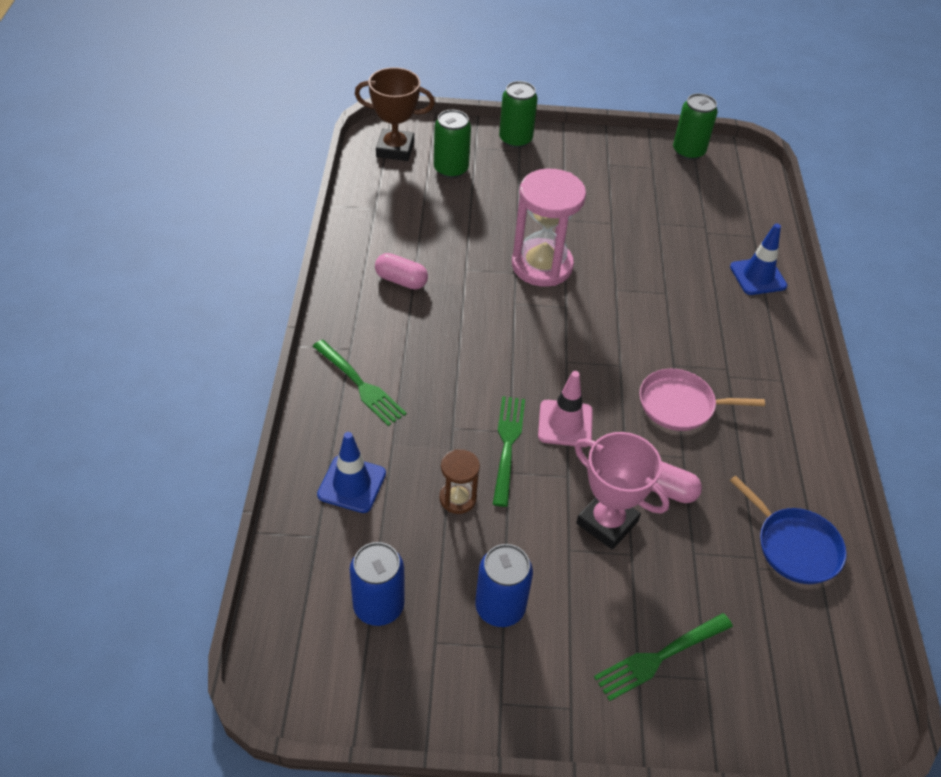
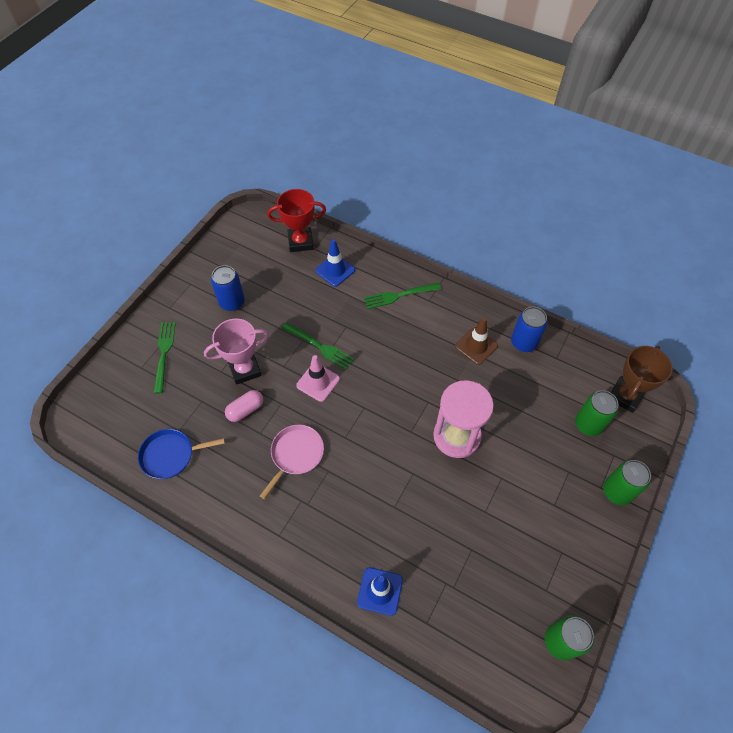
camera: 120 degrees right, 10 degrees up
(311, 563) = (300, 242): none -> red trophy
(378, 606) = (263, 258): blue can -> blue can (523, 342)
(401, 280) = (476, 346): pink capsule -> brown traffic cone
(458, 498) = (300, 310): brown hourglass -> none

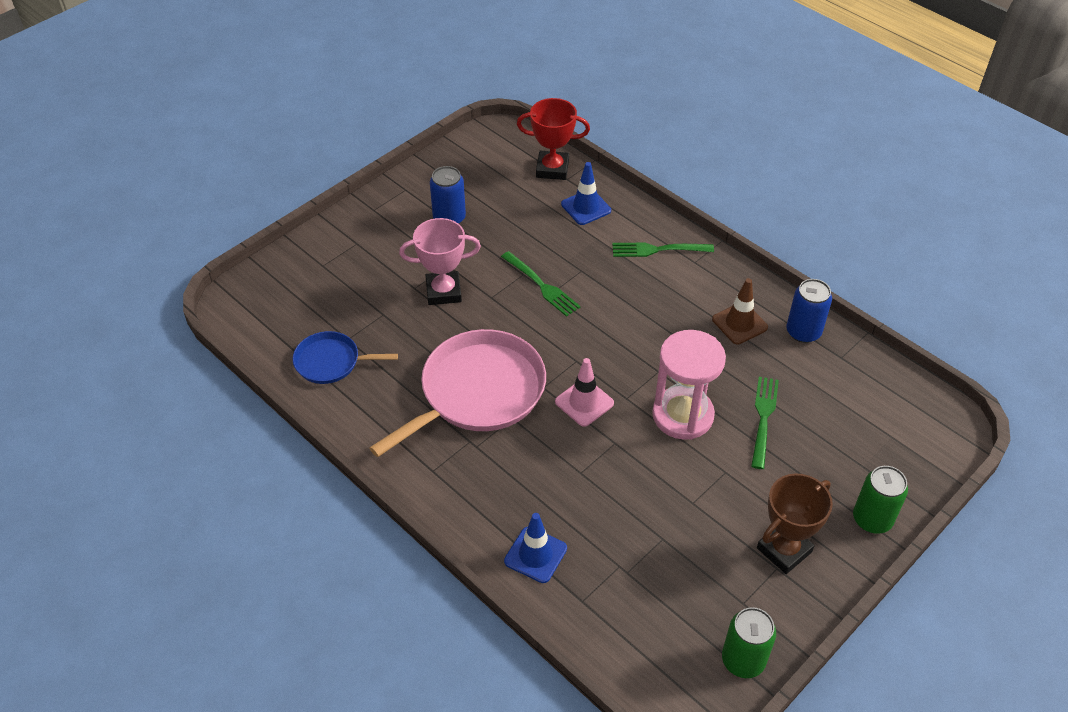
camera: 15 degrees right, 10 degrees down
(164, 353) = (353, 256): green fork -> green fork (763, 418)
(245, 410) = (432, 334): pink capsule -> none
(296, 454) = (478, 392): pink pan -> pink pan, size x1.87
(318, 382) = (528, 323): pink traffic cone -> pink traffic cone (584, 402)
(588, 424) = (859, 438): green can -> none
(625, 396) = (919, 417): brown trophy -> brown trophy (784, 550)

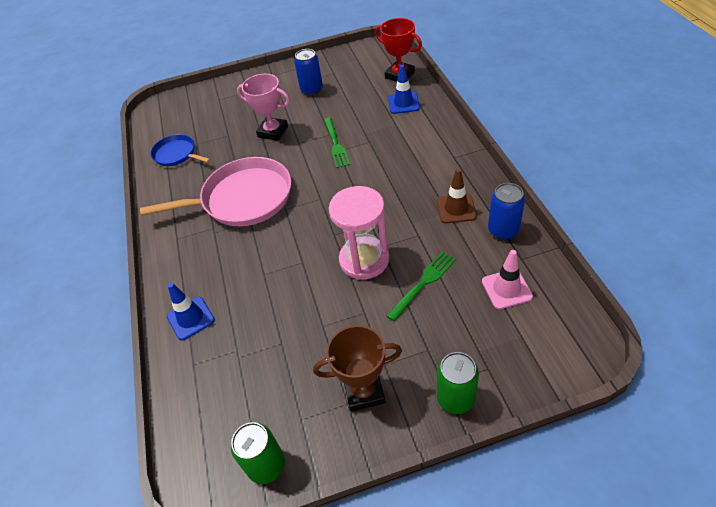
camera: 35 degrees right, 0 degrees up
(584, 402) = (303, 228): pink traffic cone -> pink traffic cone (506, 289)
(658, 250) = (433, 142): green fork -> none

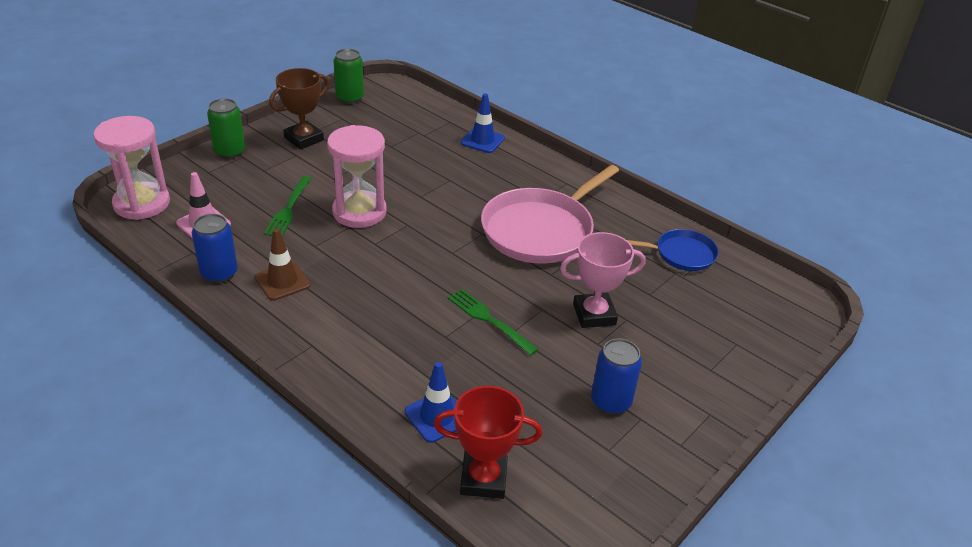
camera: 140 degrees right, 10 degrees down
(565, 338) = (142, 203): none -> pink hourglass

